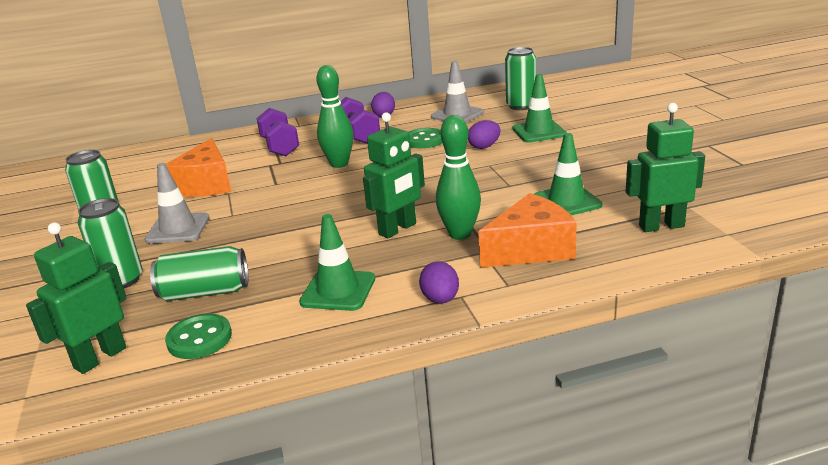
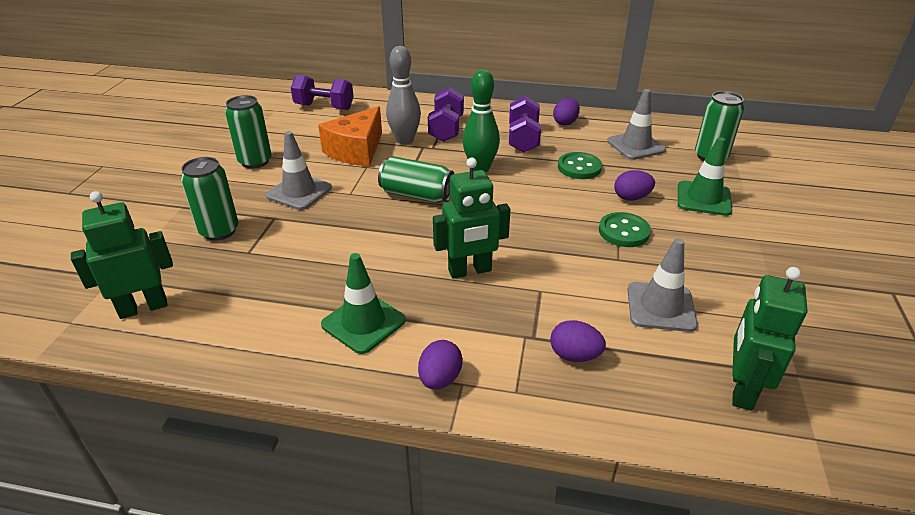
camera: 25 degrees right, 10 degrees up
(136, 164) = (324, 107): none -> purple dumbbell
(199, 339) = (221, 324): green button -> green button (623, 231)
(205, 292) = (264, 273): green can -> green can (417, 195)
(247, 165) = (405, 140): none -> grey bowling pin
(460, 234) = (521, 303): green bowling pin -> none
(531, 249) = (574, 355): orange cheese -> purple egg
(566, 201) = (660, 307): green traffic cone -> grey traffic cone
(661, 226) = (741, 389): green robot -> green robot turned 90 degrees counterclockwise

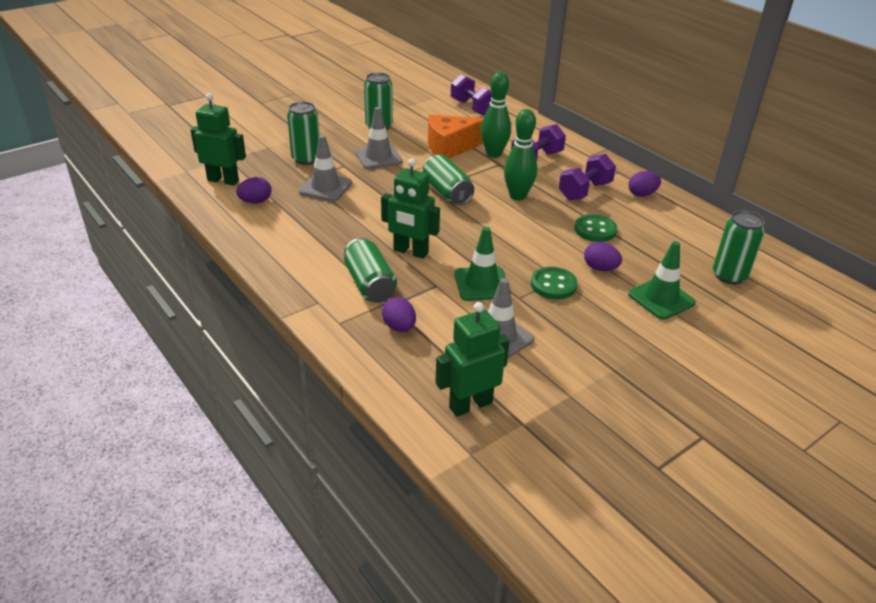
camera: 40 degrees right, 0 degrees up
(363, 323) = (312, 245): green traffic cone -> green traffic cone (482, 284)
(405, 140) = (493, 154): grey bowling pin -> green bowling pin
(440, 379) = (310, 293): purple egg -> purple egg (255, 202)
(483, 329) = (370, 284): none -> green can
(635, 146) = (673, 237): grey traffic cone -> grey traffic cone (325, 187)

